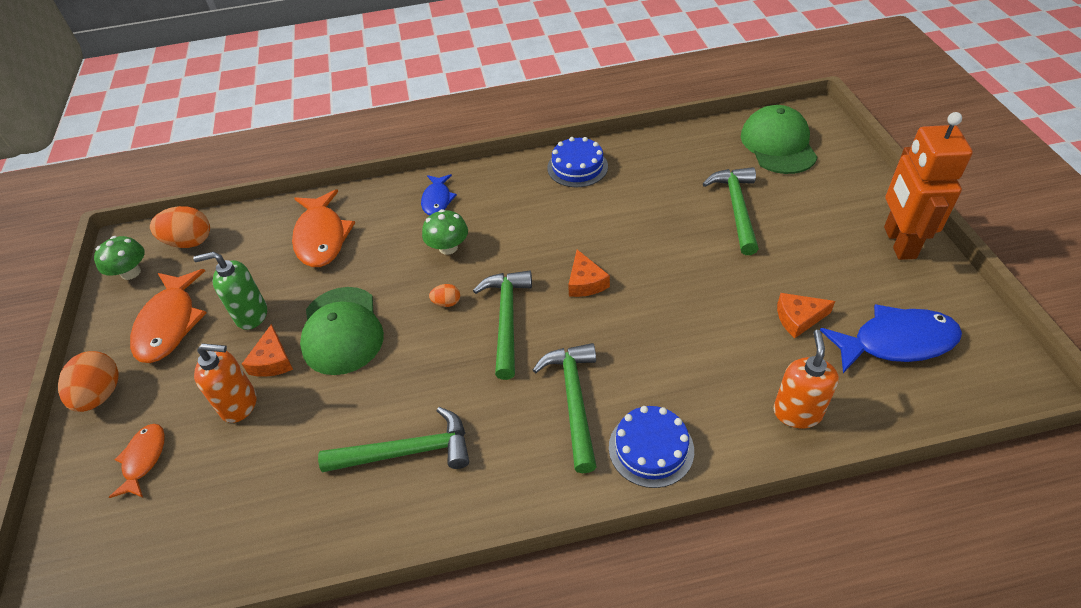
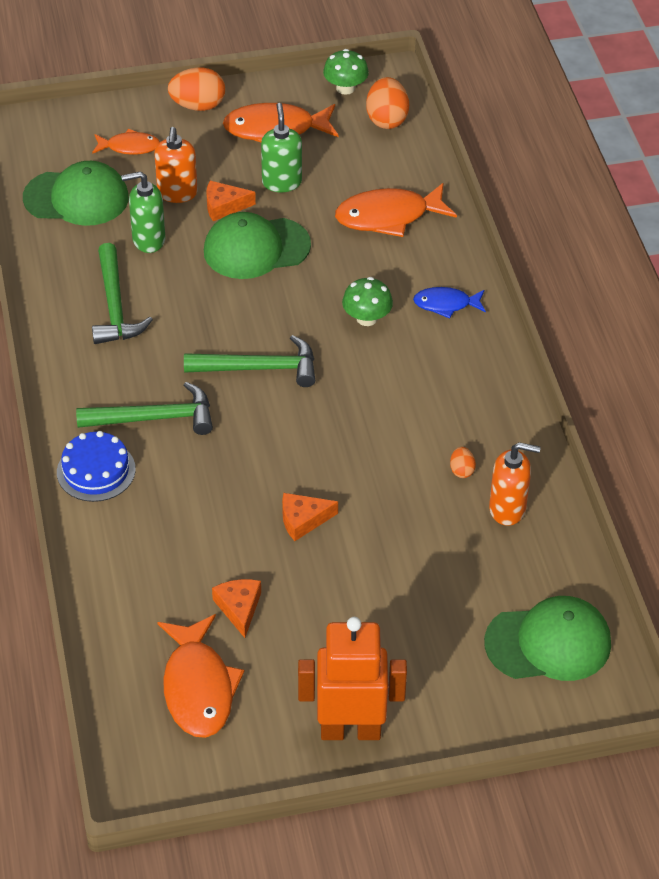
camera: 85 degrees right, 0 degrees up
(215, 510) = (76, 198): none -> green cap
(307, 427) = (148, 240): none -> green soap dispenser
(447, 303) = (286, 322): orange egg -> orange egg (461, 470)
(577, 167) = (503, 430): blue cake -> none
(585, 282) = (306, 431): orange cheese -> orange cheese (303, 520)
(736, 208) = (420, 579): green hammer -> none
(797, 412) = (121, 585): orange soap dispenser -> orange soap dispenser (508, 509)
(896, 342) = (198, 687): blue fish -> orange fish

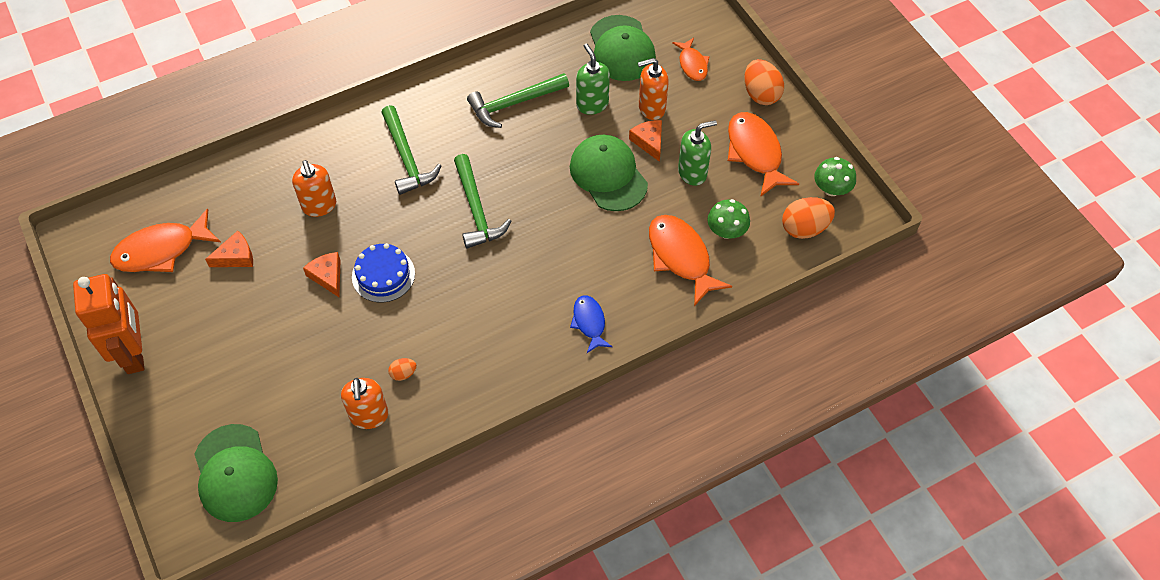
camera: 75 degrees right, 10 degrees up
(96, 470) = (347, 138): blue cake -> blue cake (383, 275)
(193, 513) = (319, 206): none -> orange soap dispenser
(367, 318) = (554, 269): green mushroom -> green mushroom (726, 231)

